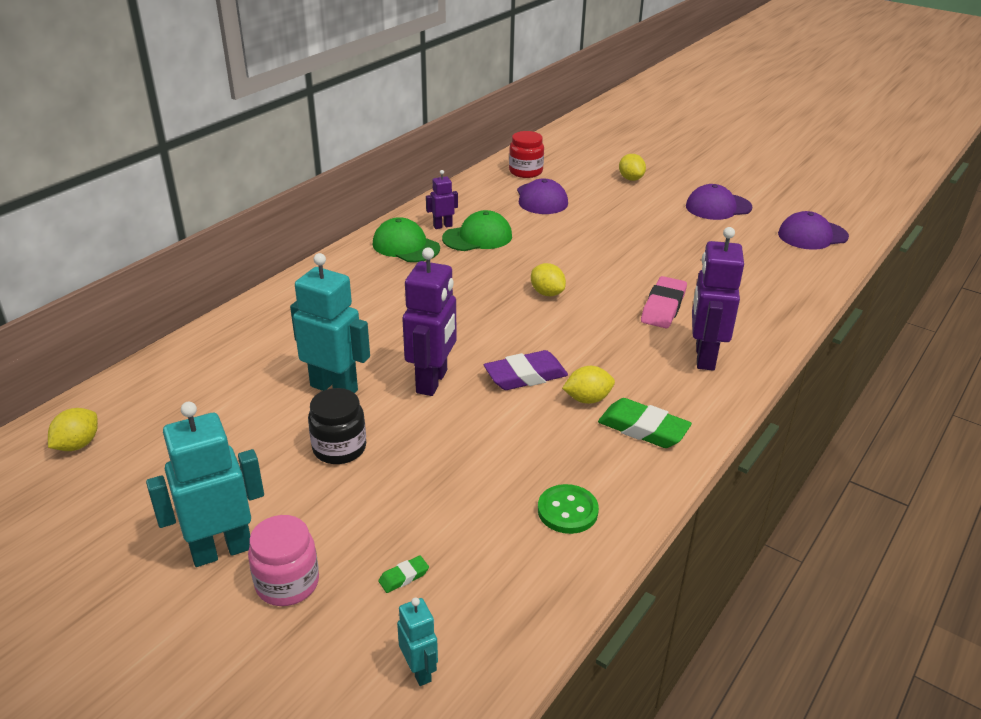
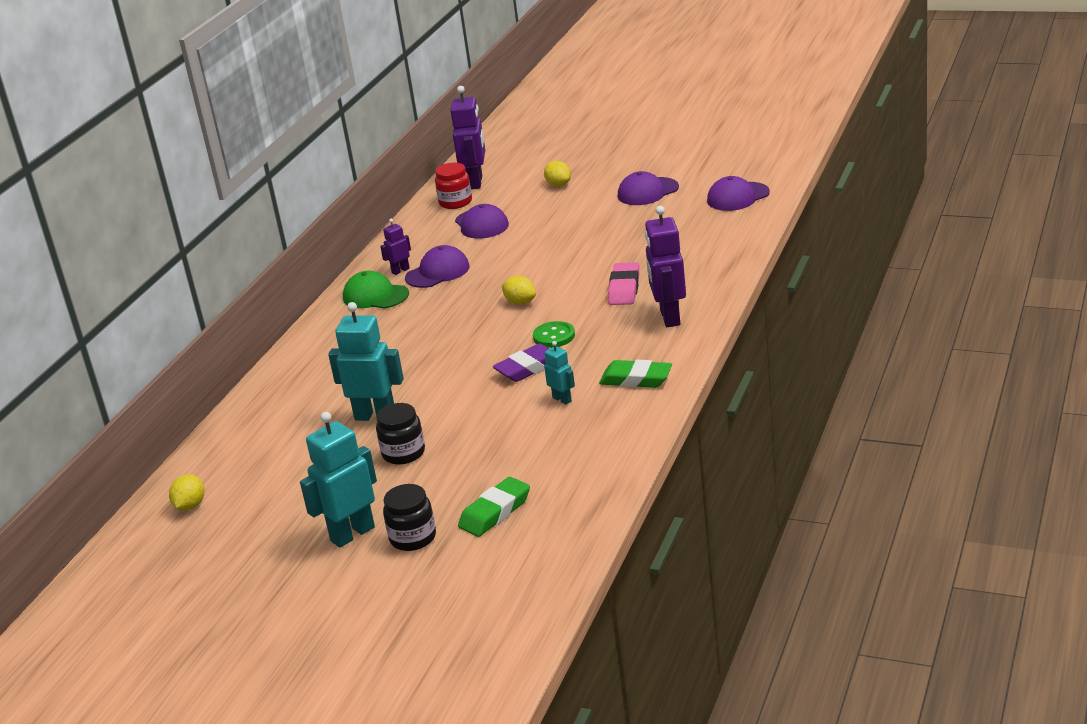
camera: 10 degrees left, 5 degrees down
(287, 583) = (413, 538): pink jar -> black jar
(403, 577) = (495, 512): green eraser -> green eraser, size x2.15
(419, 671) = (531, 555): turquoise robot -> turquoise robot (562, 399)
(432, 381) = (454, 391): purple robot -> purple robot (476, 182)
(477, 237) = (437, 272): green cap -> purple cap
(567, 511) = (597, 444): green button -> green button (554, 336)
(587, 399) = (585, 371): yellow lemon -> none

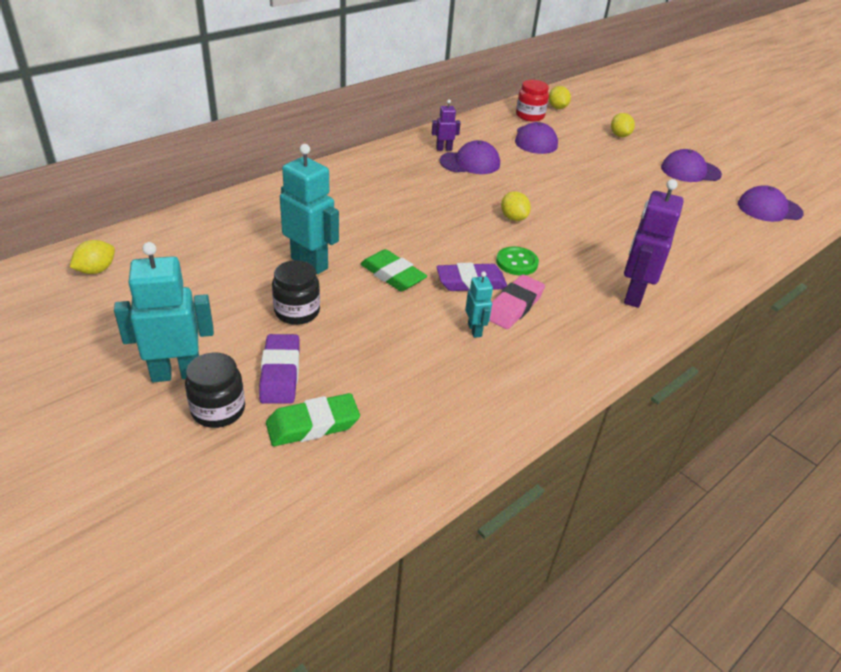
camera: 20 degrees right, 10 degrees up
(375, 296) = (407, 160): green cap -> none
(435, 496) = (280, 373): none -> purple eraser
(476, 182) = (557, 108): purple robot -> yellow lemon
(624, 289) = (611, 247): pink eraser -> pink eraser (514, 306)
(636, 379) = (558, 345): green eraser -> green eraser (392, 275)

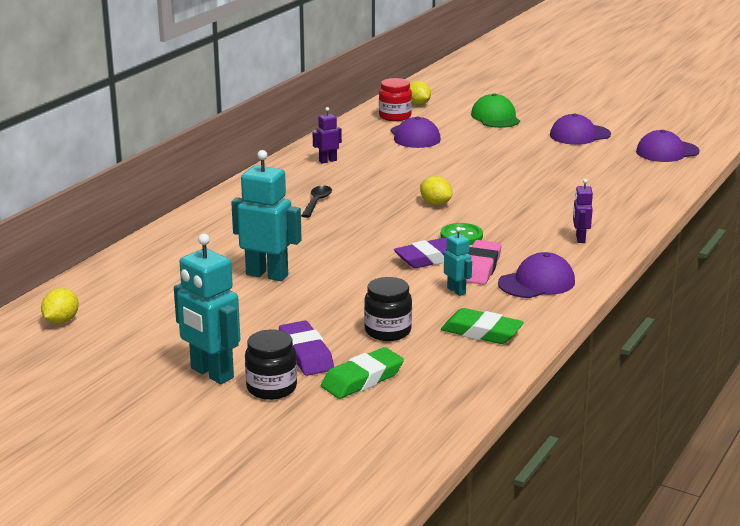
camera: 15 degrees left, 15 degrees down
(176, 373) = (211, 373): turquoise robot -> turquoise robot turned 105 degrees counterclockwise
(297, 312) = (285, 311): black jar -> black jar (388, 331)
(392, 275) = (353, 268): green eraser -> green eraser (481, 332)
(407, 191) = (317, 202): none -> black spoon
(470, 163) = (362, 167): purple cap -> purple cap (536, 282)
(619, 135) = (495, 117): yellow lemon -> green cap
(633, 295) = (580, 239): purple robot -> purple robot, size x0.52

